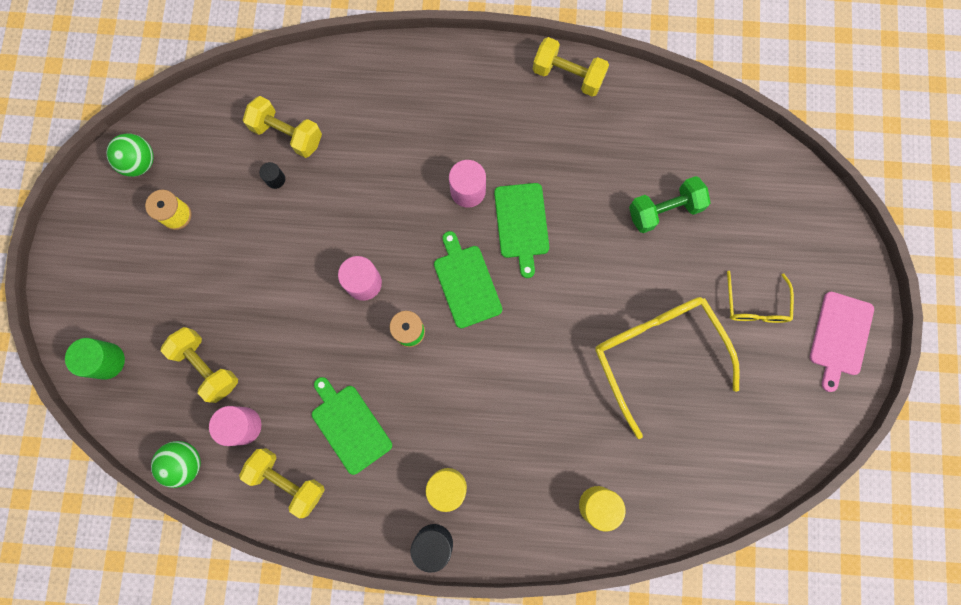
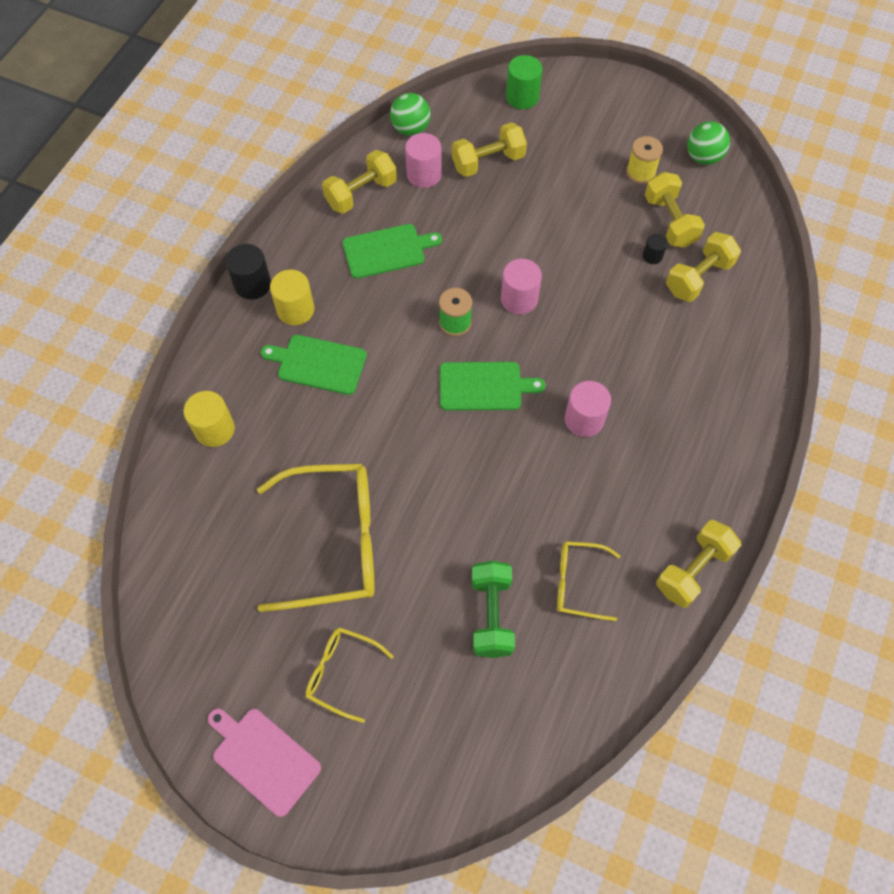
camera: 110 degrees right, 15 degrees down
(229, 174) = (670, 221): none -> yellow dumbbell
(522, 224) = (528, 459): green cutting board -> green cutting board (318, 364)
(612, 155) = (578, 583): none -> yellow glasses

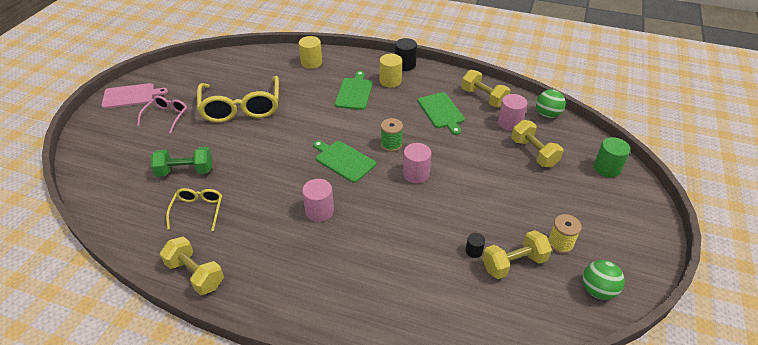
camera: 85 degrees right, 20 degrees down
(263, 758) = (131, 96): pink cutting board -> pink cutting board turned 45 degrees clockwise
(341, 672) = (167, 116): yellow glasses -> pink glasses
(484, 386) = (343, 160): green cutting board -> green cutting board turned 135 degrees clockwise
(698, 277) = (459, 283): yellow dumbbell -> none

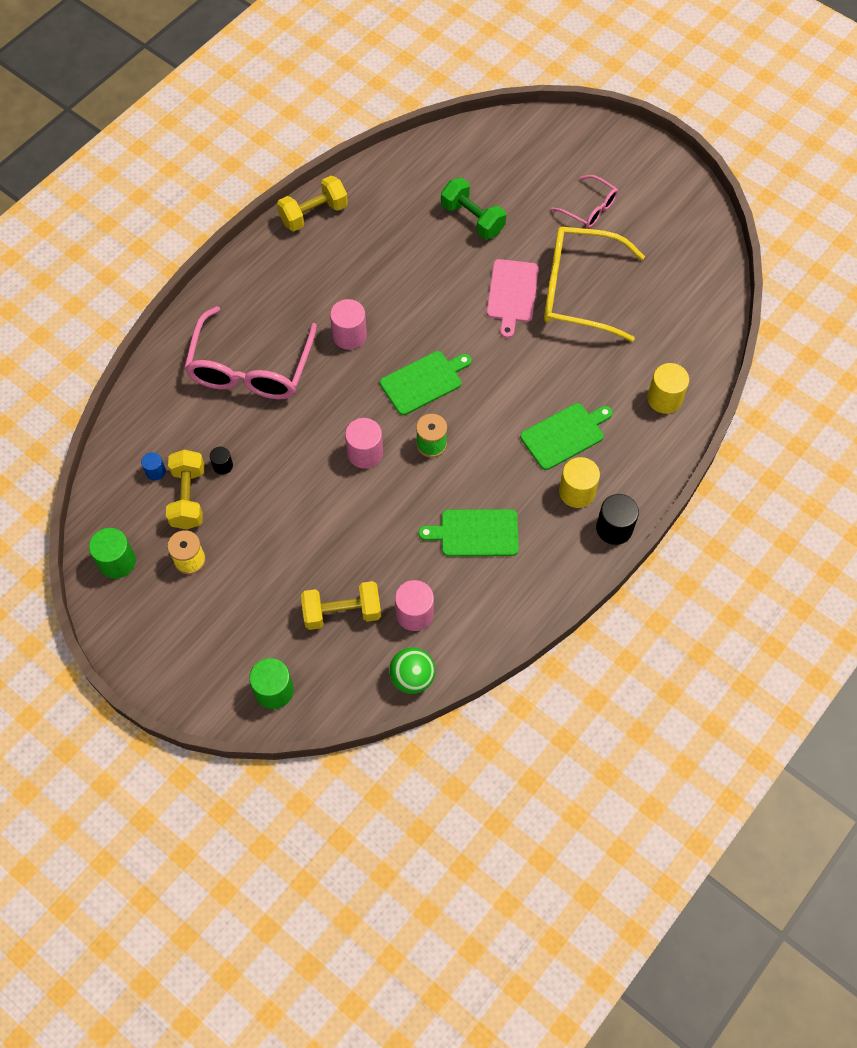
camera: 110 degrees right, 20 degrees up
(131, 96) = (652, 174): pink cutting board -> pink cutting board (512, 294)
(185, 171) = (472, 219): green dumbbell -> green dumbbell turned 60 degrees counterclockwise
(198, 210) = (402, 224): yellow glasses -> none
(354, 92) = (565, 435): green cutting board -> green cutting board turned 60 degrees counterclockwise
(377, 264) = (250, 369): none -> pink glasses
(483, 98) = (486, 606): yellow dumbbell -> none
(507, 295) = (155, 471): none -> blue cylinder
(597, 290) = (117, 562): green ball -> green cylinder

